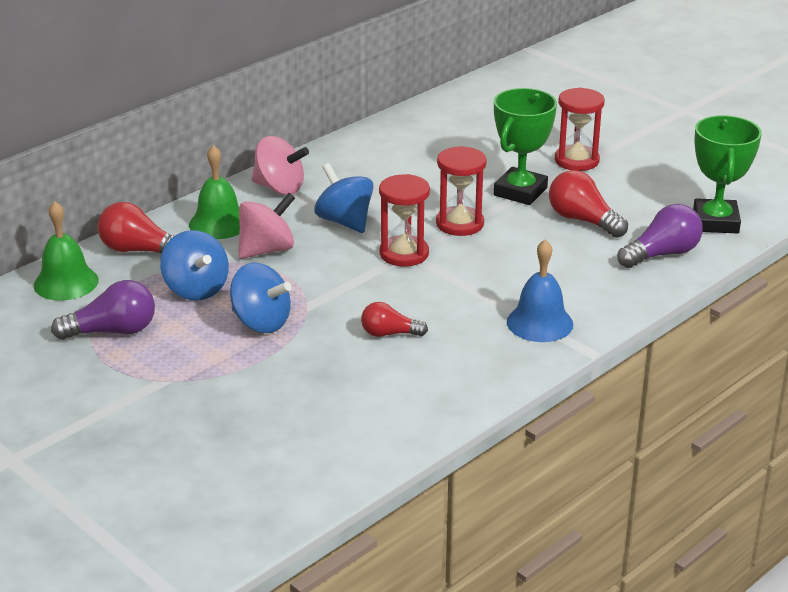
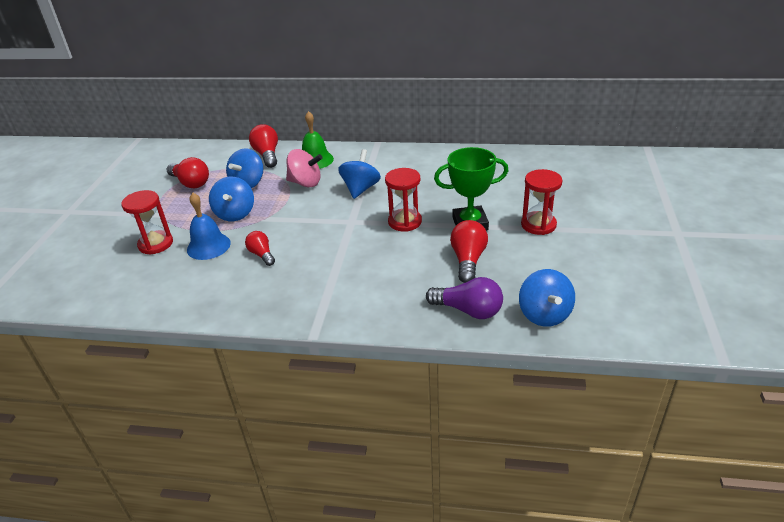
camera: 55 degrees right, 5 degrees up
(66, 282) = (221, 154): green bell -> none
(112, 331) = (191, 183): purple light bulb -> red light bulb
(279, 188) = (370, 158): pink spinning top -> none
(404, 254) = (349, 220): red hourglass -> red hourglass (155, 244)
(540, 323) = (327, 299): blue bell -> blue bell (208, 246)
(715, 222) = (544, 314): green trophy -> blue spinning top

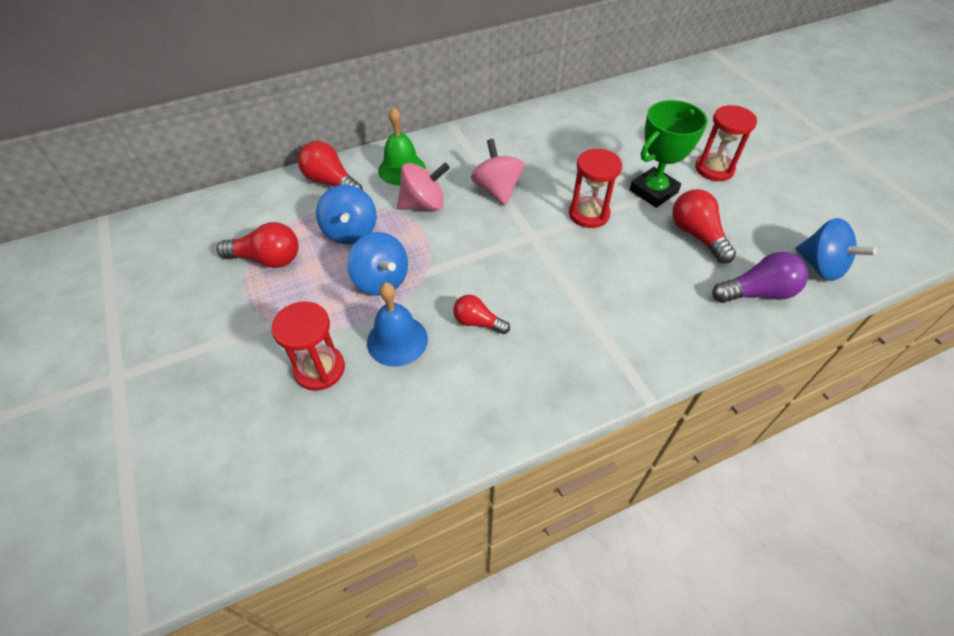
camera: 35 degrees left, 15 degrees up
(360, 189) = (497, 190): blue spinning top -> pink spinning top

